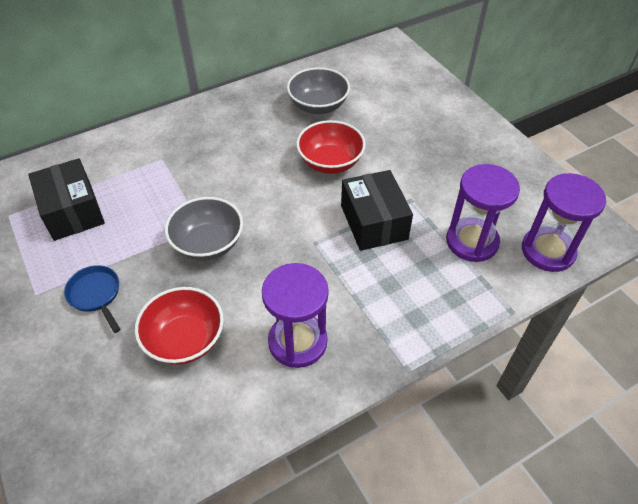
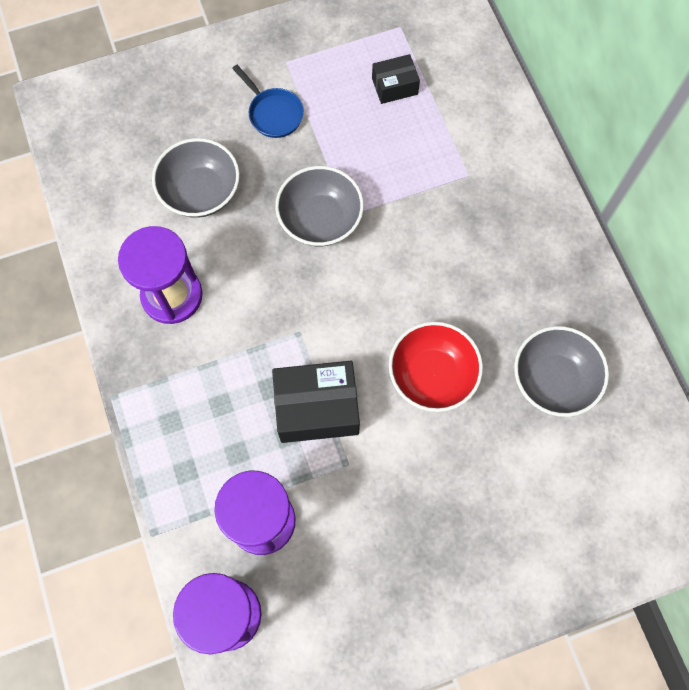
camera: 100 degrees right, 20 degrees up
(73, 211) = (394, 86): black box -> black box, size x0.57
(96, 295) = (273, 113): blue pan -> blue pan turned 75 degrees clockwise
(185, 339) = (201, 192): red bowl -> grey bowl

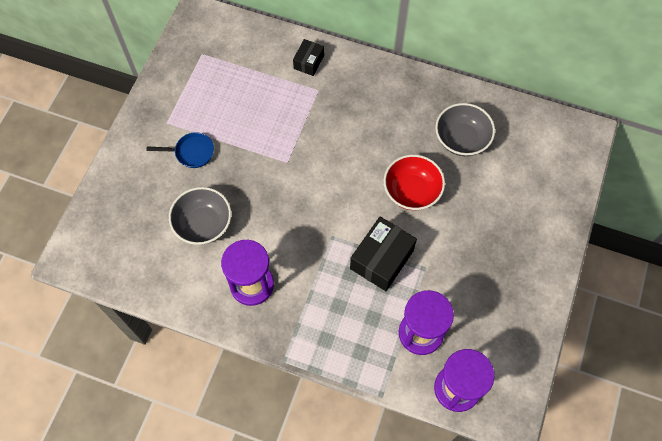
camera: 50 degrees left, 5 degrees down
(320, 220) = (277, 177): grey bowl -> none
(394, 86) = (234, 83): black box -> black box (308, 62)

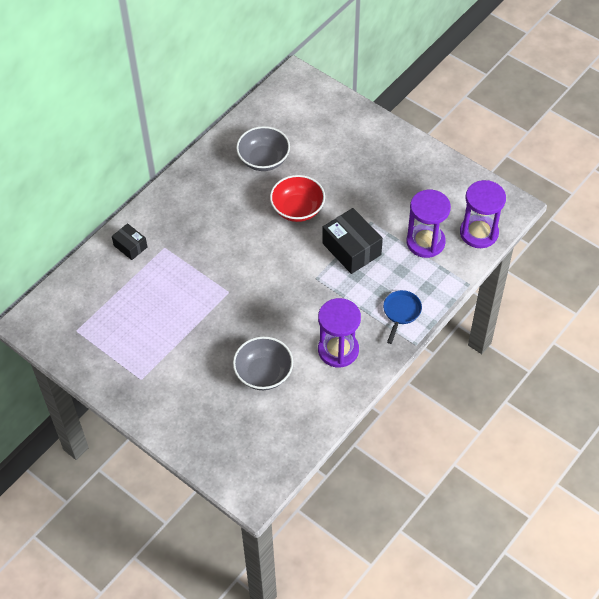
camera: 70 degrees left, 10 degrees down
(192, 152) = (184, 365): blue pan -> blue pan (401, 312)

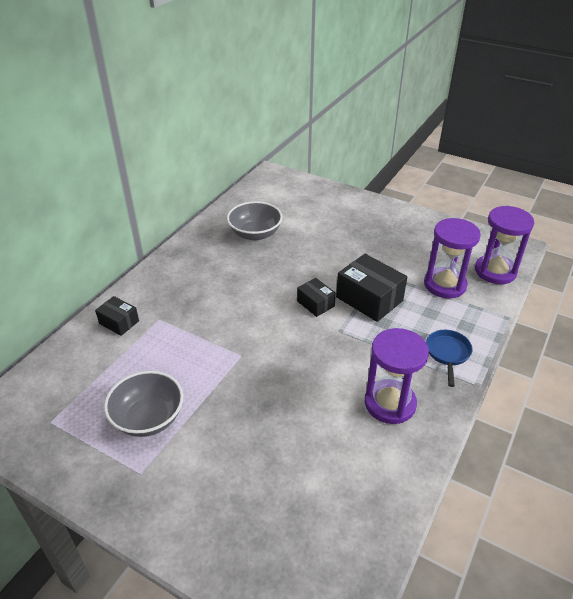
camera: 10 degrees left, 15 degrees down
(263, 373) = (304, 444): grey bowl -> grey bowl (148, 418)
(297, 209) = (300, 270): red bowl -> none
(302, 248) = (315, 303): none -> black box

